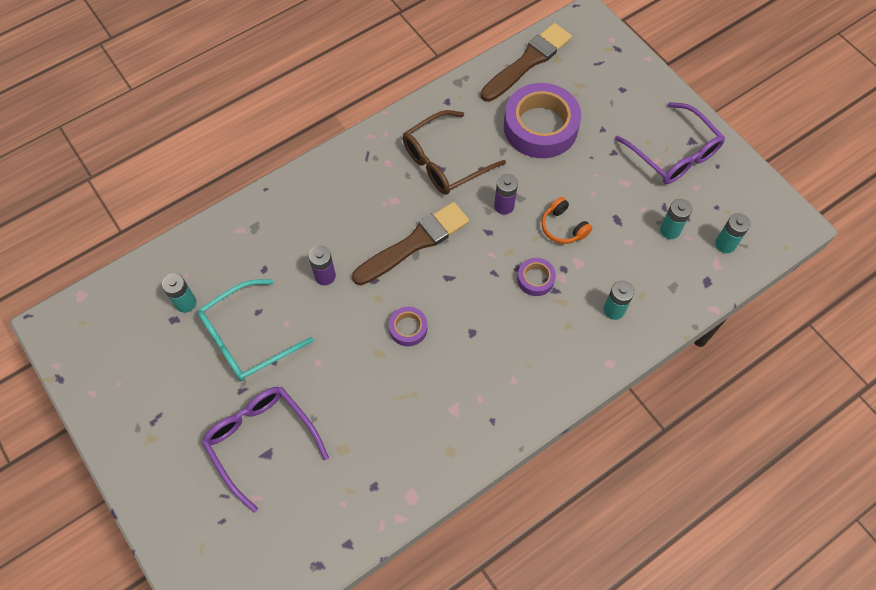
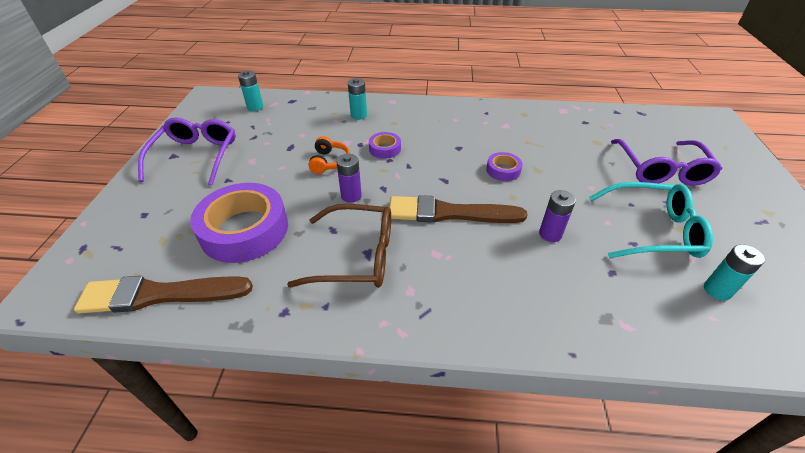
camera: 140 degrees left, 20 degrees down
(670, 230) = (271, 126): turquoise battery -> none

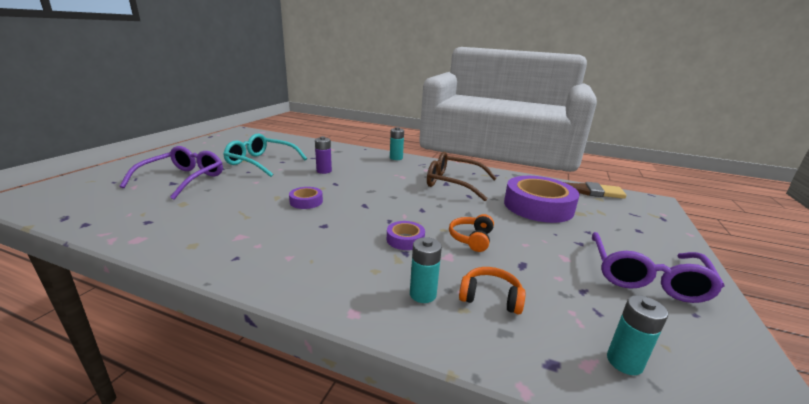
camera: 165 degrees left, 20 degrees down
(317, 121) = (490, 297): none -> orange headphones
(351, 196) = (452, 210): purple battery -> none
(449, 213) = (379, 188): brown brush -> none
(717, 290) = (274, 147): turquoise battery -> turquoise battery (396, 158)

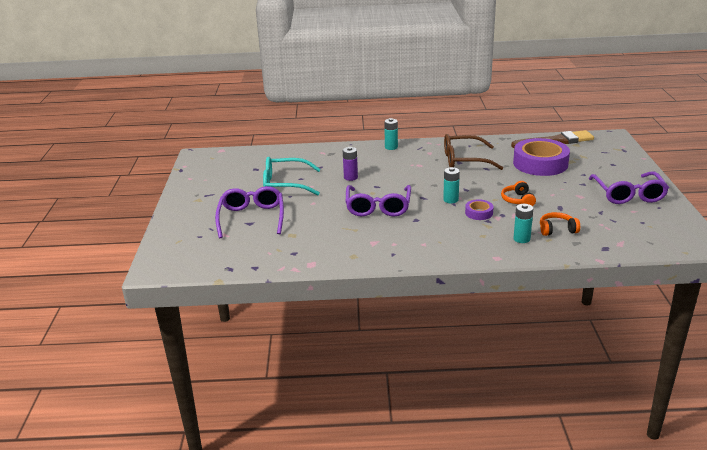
camera: 20 degrees left, 5 degrees up
(306, 201) = (378, 207): purple tape -> purple glasses
(624, 362) = (634, 238): turquoise battery -> turquoise battery (450, 200)

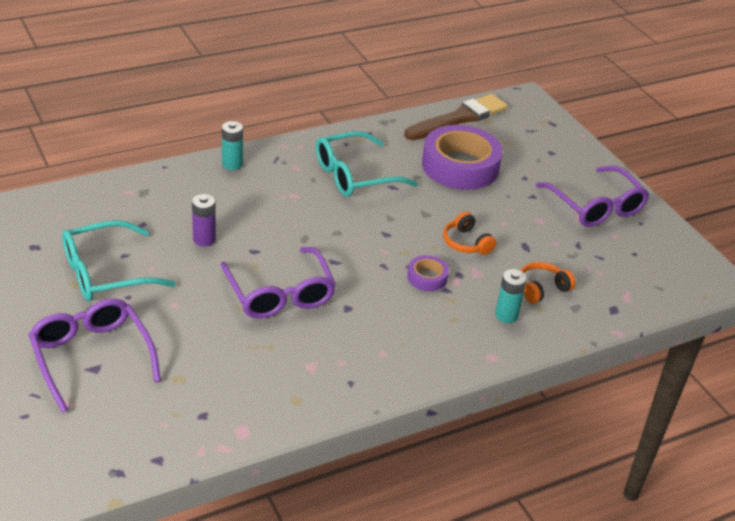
camera: 30 degrees left, 10 degrees up
(450, 200) = (376, 259): turquoise battery -> none
(465, 160) = (355, 175): brown glasses -> turquoise glasses

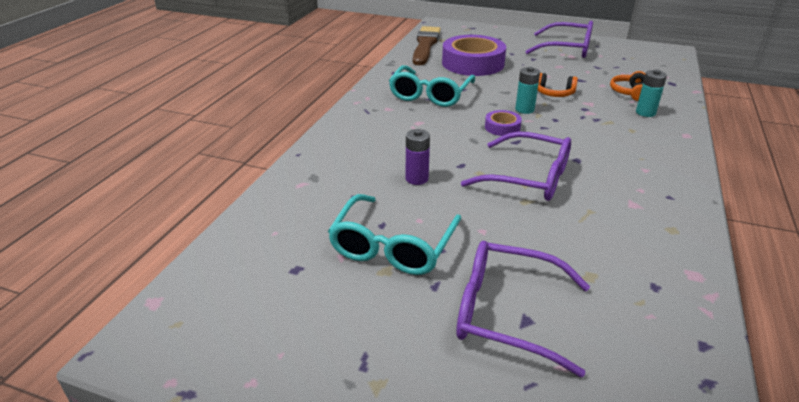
camera: 40 degrees left, 5 degrees down
(232, 164) = (344, 128): turquoise battery -> turquoise battery (524, 109)
(427, 277) = (575, 119): purple tape -> purple tape (502, 127)

